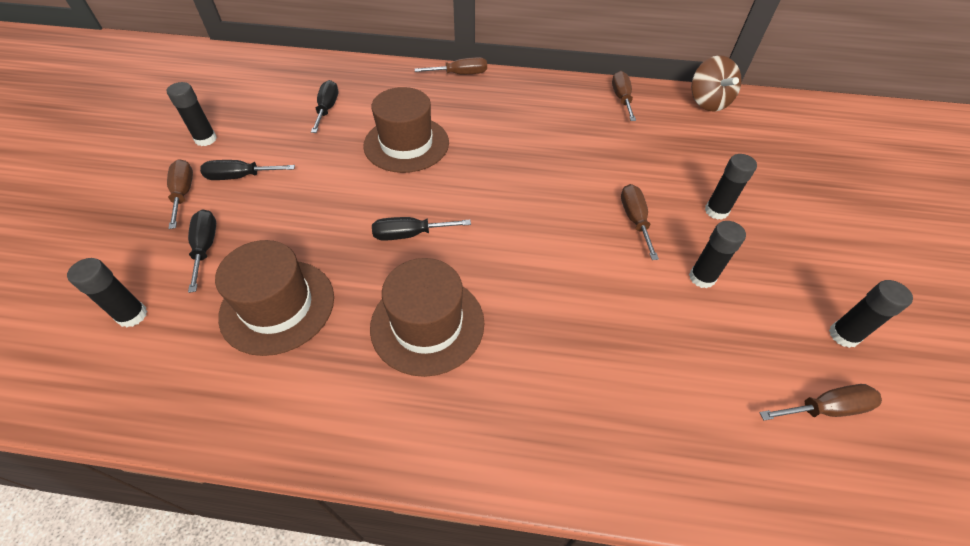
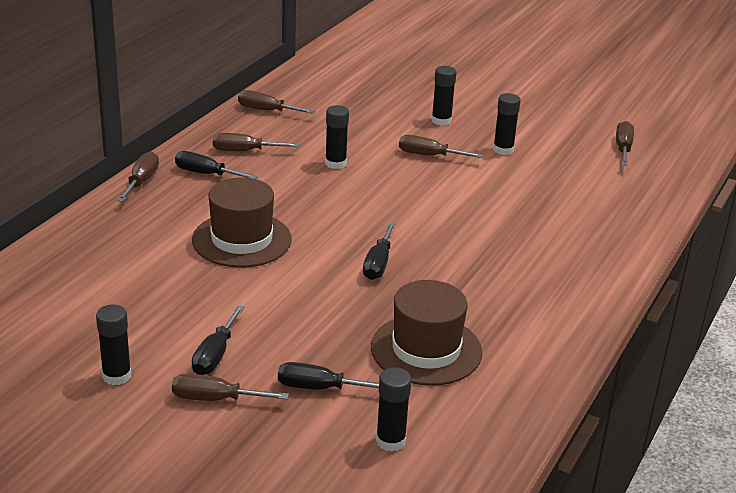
camera: 70 degrees left, 20 degrees down
(327, 109) = (130, 279): black screwdriver -> black screwdriver (206, 174)
(427, 324) = (487, 275): brown hat -> none
(544, 106) = (244, 151): none -> brown screwdriver
(707, 102) = (307, 76): brown spinning top -> none
(843, 335) = (575, 121): black glue stick -> black glue stick (335, 163)

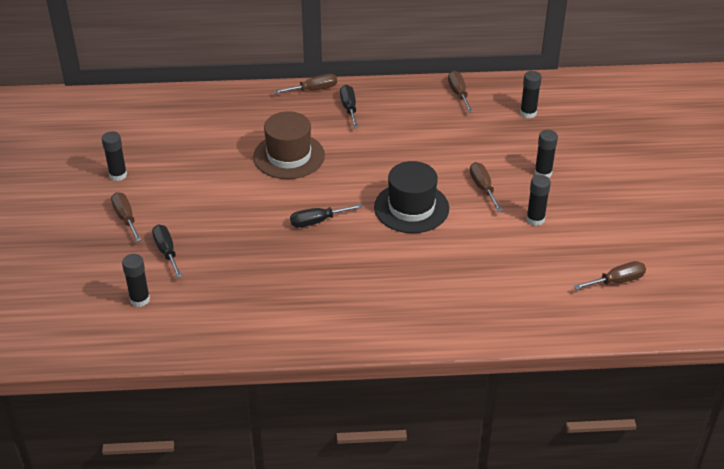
camera: 60 degrees right, 10 degrees up
(215, 355) = (164, 200): black screwdriver -> none
(244, 151) = (394, 109): brown screwdriver -> none
(335, 163) = (422, 152): black glue stick -> black glue stick (528, 113)
(417, 202) = (411, 208): none -> black hat
(426, 350) = (240, 279): brown hat -> none

